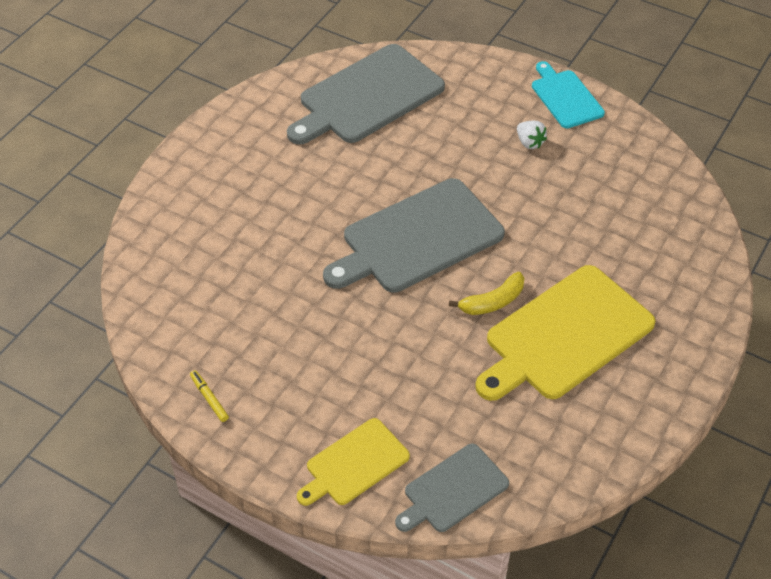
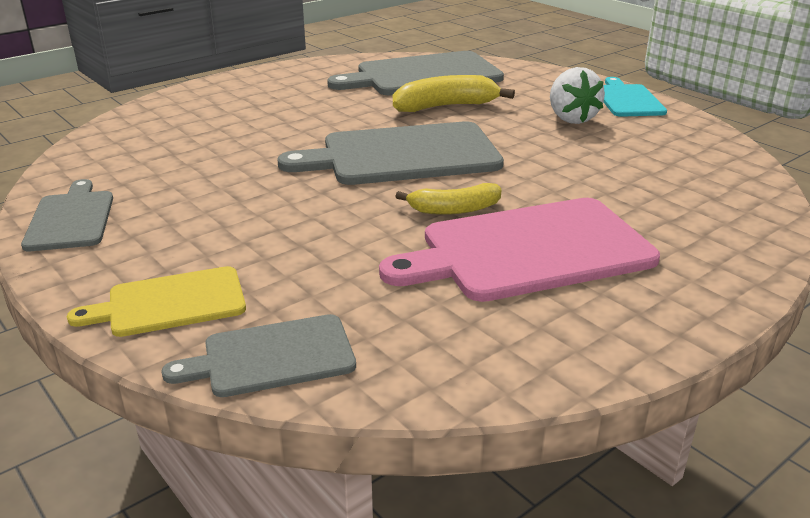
camera: 20 degrees right, 20 degrees down
(209, 398) = (71, 218): yellow marker -> grey cutting board
(415, 150) = (445, 106): none -> yellow banana
(529, 142) = (571, 118): white strawberry -> white strawberry, size x1.67
(565, 335) = (528, 250): yellow cutting board -> pink cutting board

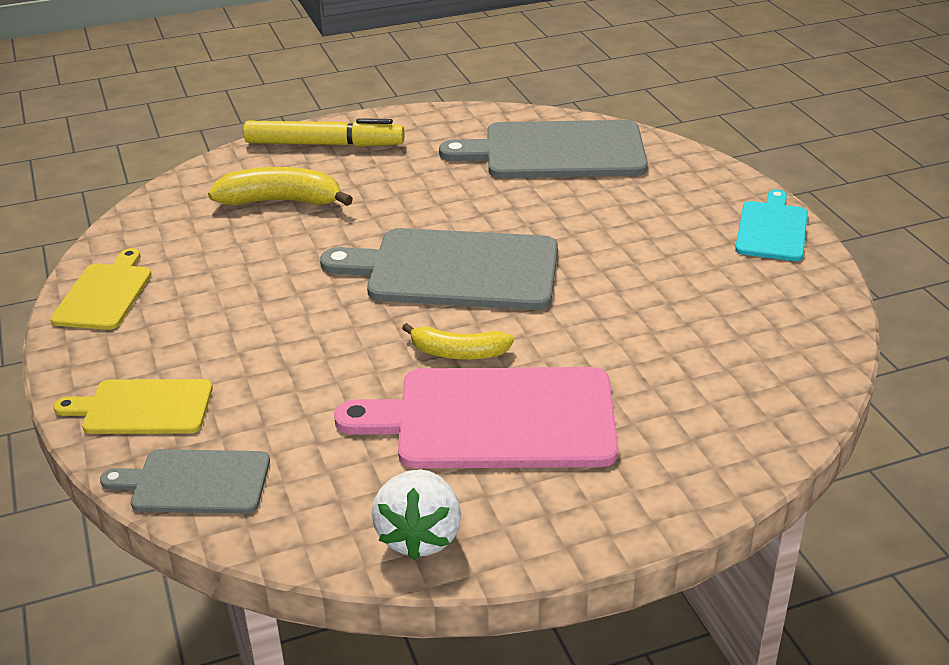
camera: 20 degrees right, 5 degrees up
(71, 218) = (105, 294): grey cutting board -> yellow cutting board
(223, 91) = (324, 144): none -> yellow marker
(445, 106) = (548, 205): yellow banana -> yellow banana (281, 201)
(571, 118) = (679, 248): white strawberry -> white strawberry (419, 536)

